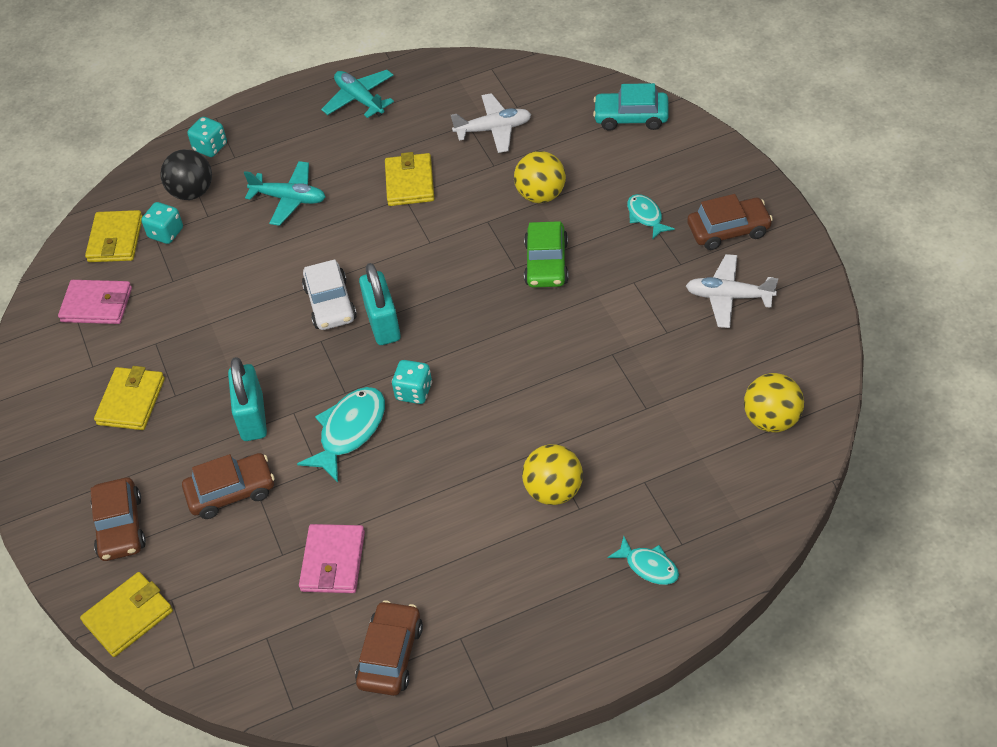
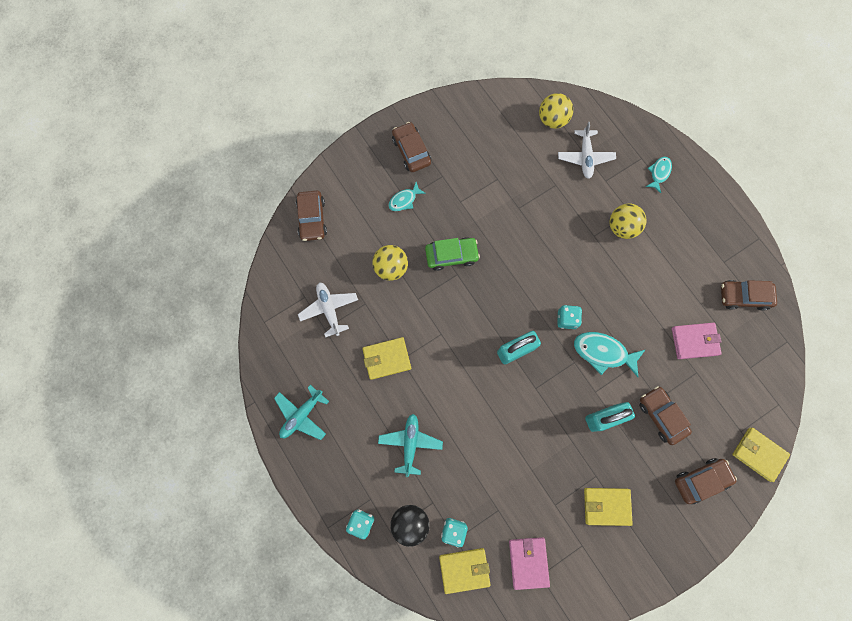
camera: 105 degrees left, 25 degrees up
(330, 303) = (503, 389): white car -> none
(631, 117) = (312, 219): turquoise car -> brown car
(729, 297) = (465, 147): white plane -> white plane (585, 157)

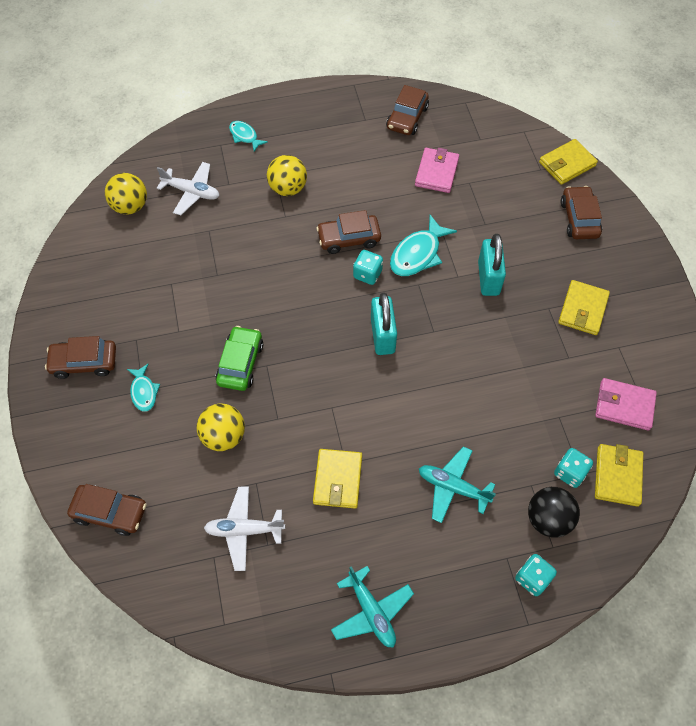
camera: 70 degrees left, 15 degrees down
(661, 416) = (503, 228): brown car -> brown car (349, 239)

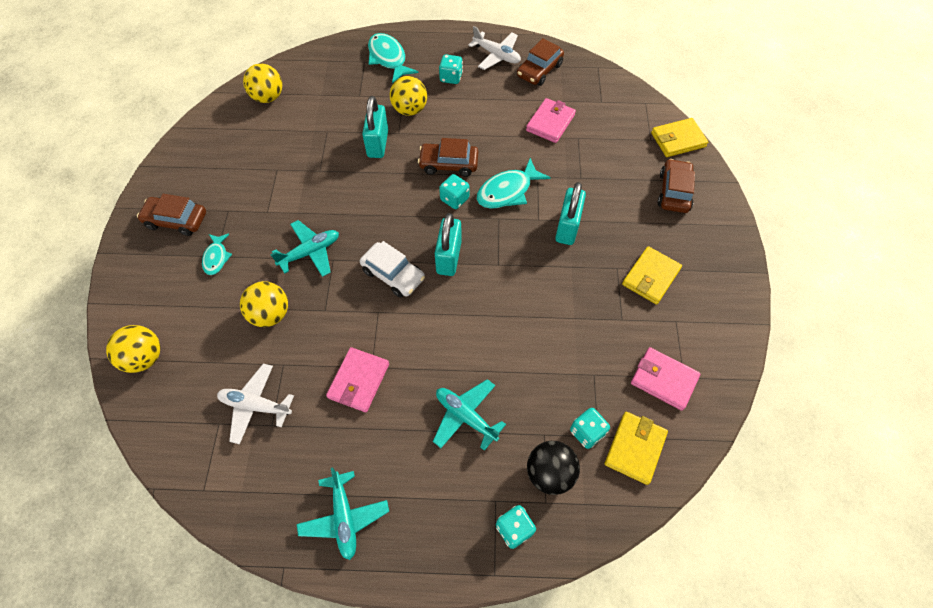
camera: 15 degrees right, 0 degrees up
(110, 512) = (144, 358): brown car -> yellow ball
(191, 192) = (324, 96): white plane -> white plane (496, 55)
(240, 363) = (310, 252): green car -> turquoise plane
(245, 136) = (388, 58): turquoise fish -> turquoise fish, size x1.69
(267, 232) = (377, 143): none -> turquoise padlock
(318, 144) = (451, 77): none -> turquoise dice
(333, 366) = (393, 274): none -> white car
(338, 480) = (359, 381): yellow wallet -> pink wallet

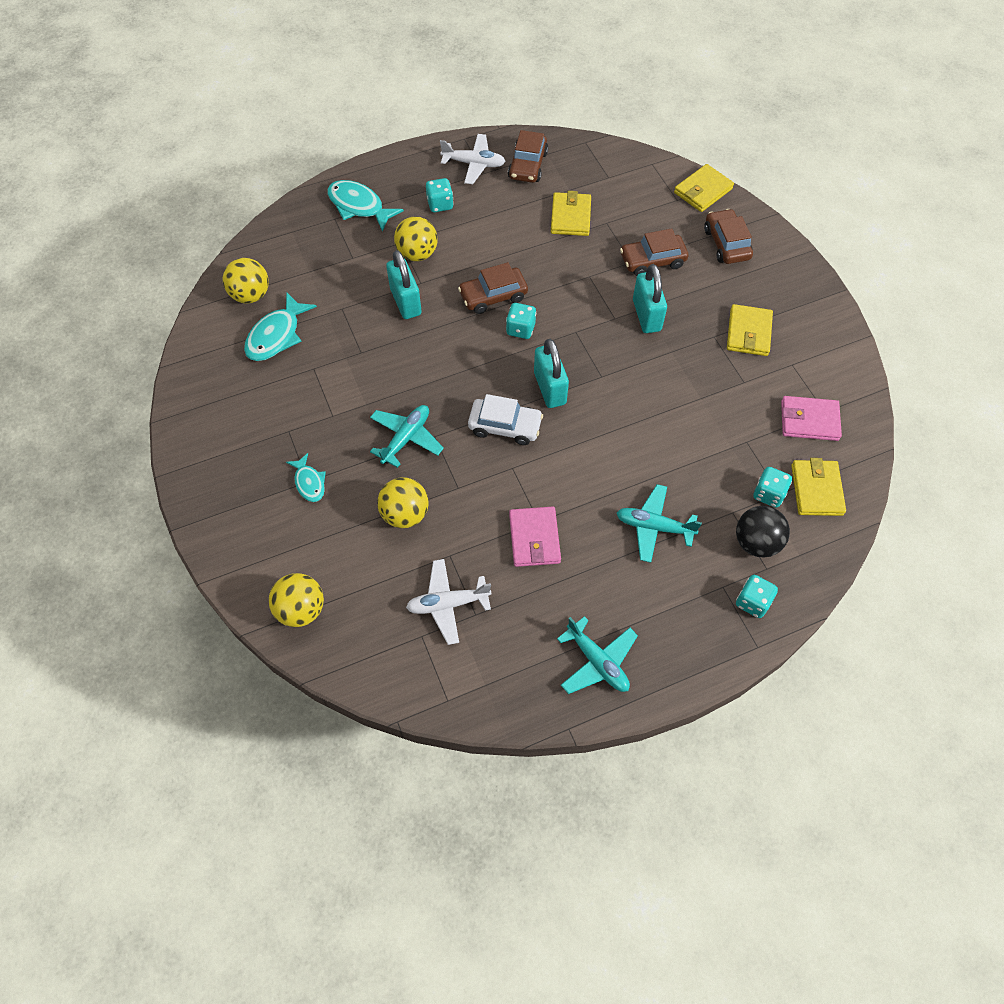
camera: 25 degrees left, 0 degrees up
(176, 220) = (237, 462): brown car -> brown car (652, 261)
(507, 191) = (568, 301): turquoise fish -> turquoise fish (276, 335)
(550, 123) = (570, 217): pink wallet -> yellow wallet

